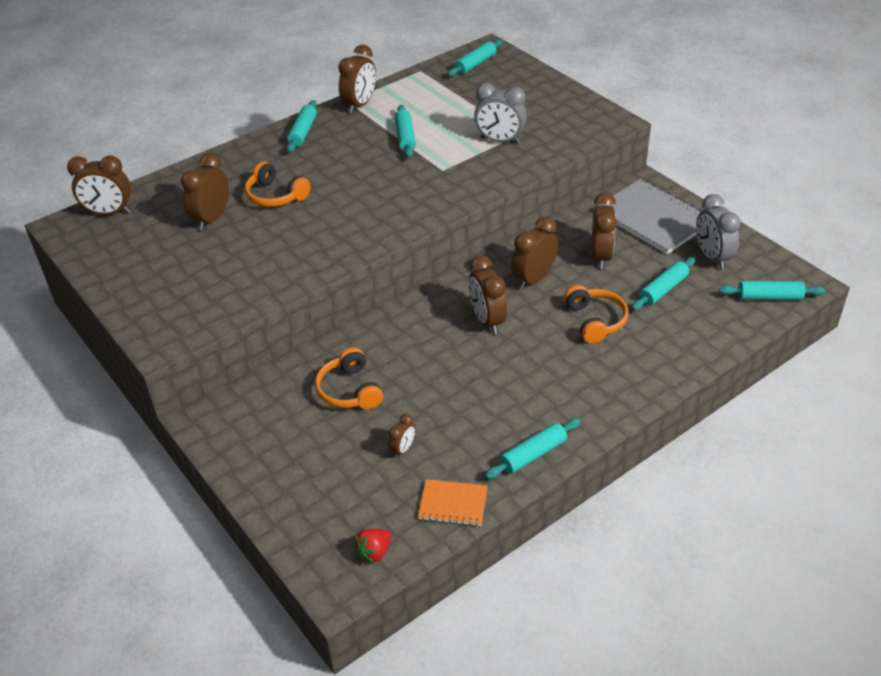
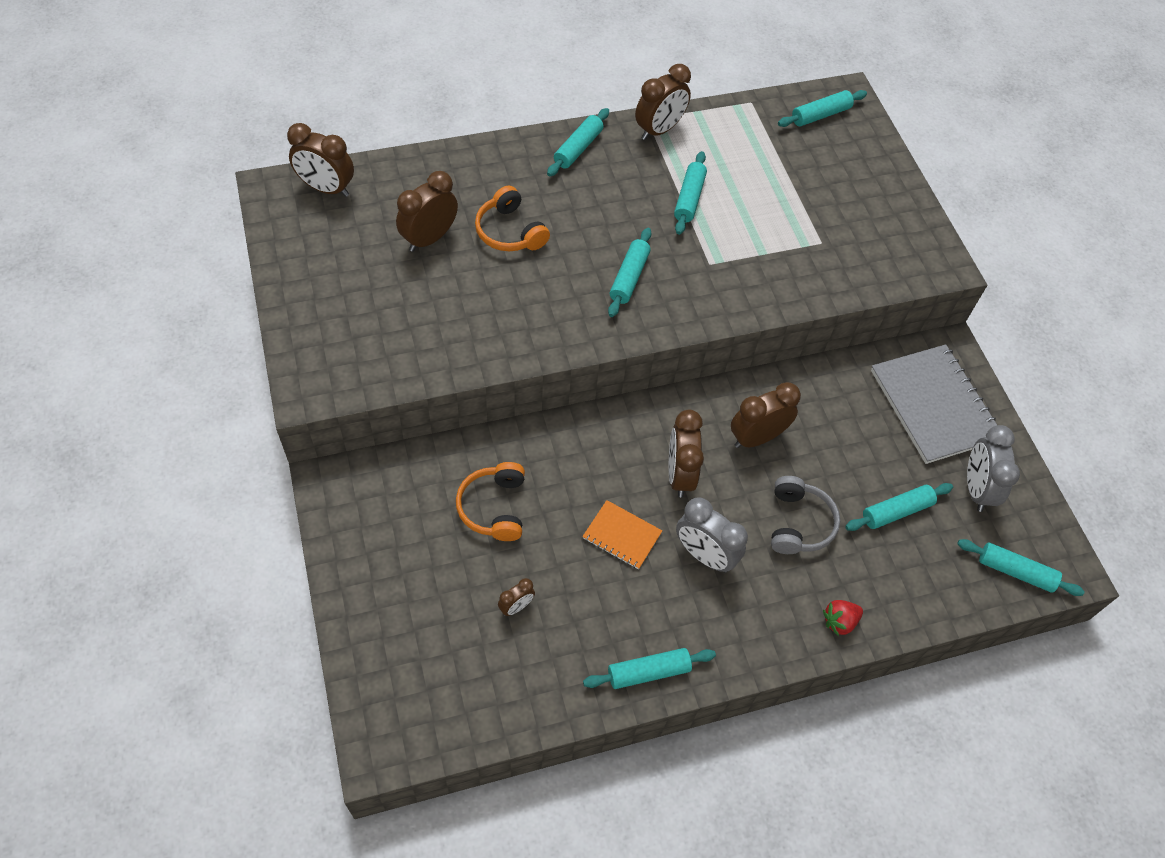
camera: 15 degrees right, 15 degrees up
(374, 552) = (433, 722): red strawberry -> red strawberry (839, 621)
(385, 196) = (629, 277): none -> turquoise rolling pin
(453, 504) = (537, 698): orange notebook -> orange notebook (622, 536)
(500, 140) = (795, 244): grey clock -> grey clock (704, 555)
(595, 321) = (798, 523): orange headphones -> grey headphones
(601, 256) = (847, 436): brown clock -> none

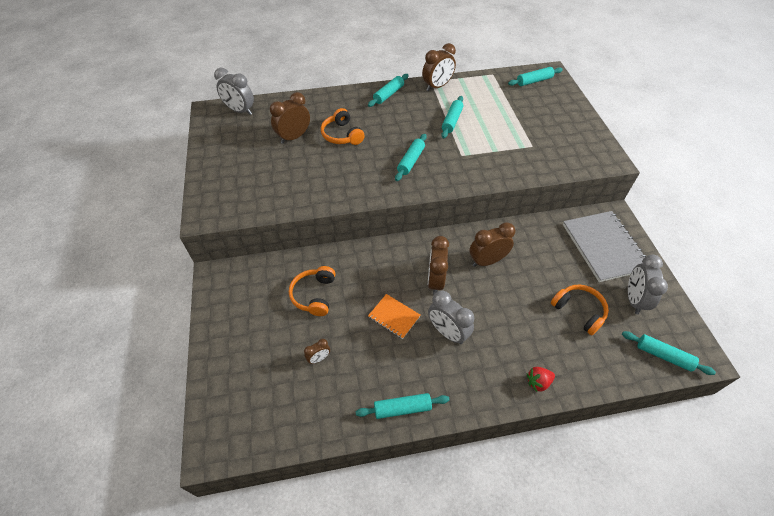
camera: 10 degrees right, 5 degrees down
(326, 188) = (240, 111): brown clock -> grey clock
(798, 523) = (512, 315): grey headphones -> none
(896, 511) = (579, 311): turquoise rolling pin -> orange headphones

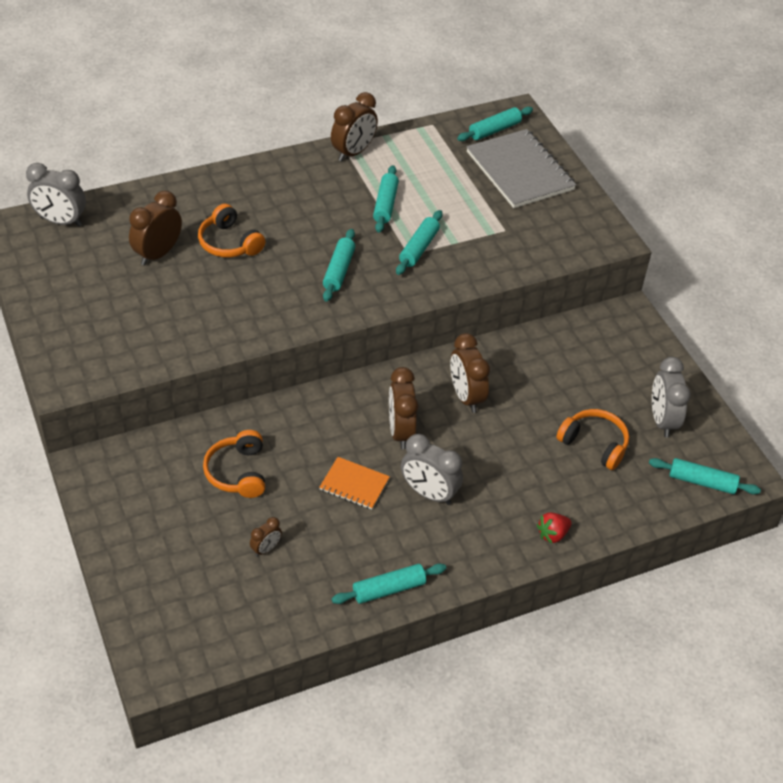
camera: 15 degrees left, 5 degrees down
(388, 94) = (283, 172): turquoise rolling pin -> turquoise rolling pin (419, 248)
(487, 261) = (466, 397): brown clock -> brown clock turned 75 degrees counterclockwise
(604, 247) = (619, 358): grey notebook -> grey notebook (520, 171)

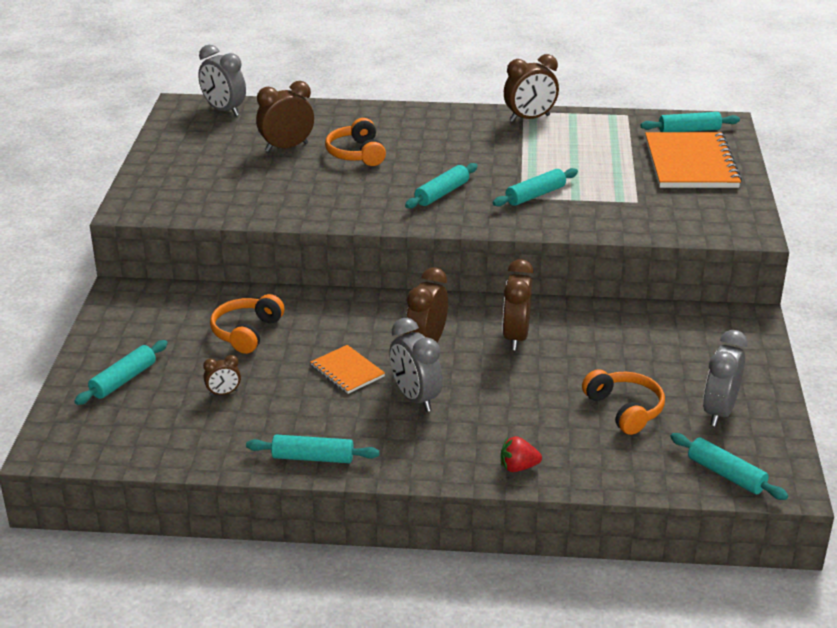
camera: 30 degrees right, 15 degrees down
(385, 204) = (529, 159): turquoise rolling pin -> turquoise rolling pin (123, 380)
(520, 171) = (691, 163): grey notebook -> orange notebook

